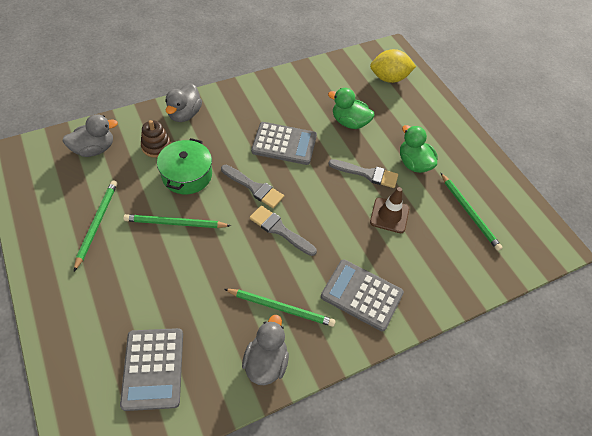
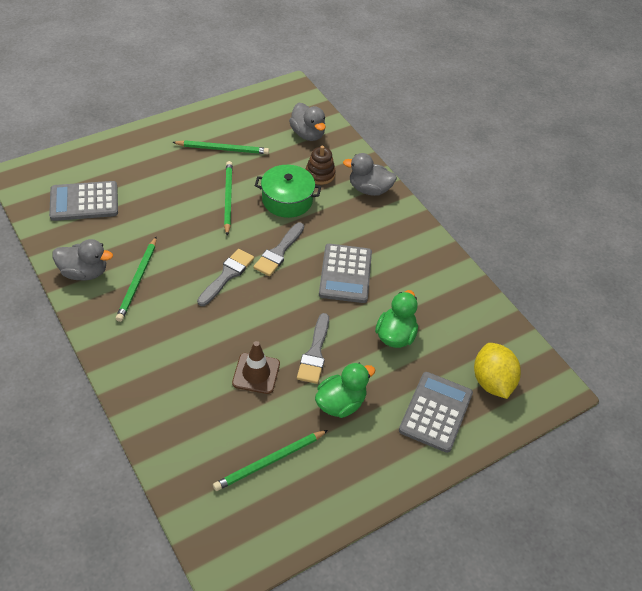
camera: 85 degrees right, 5 degrees down
(362, 295) = (152, 345): grey calculator -> grey calculator (436, 412)

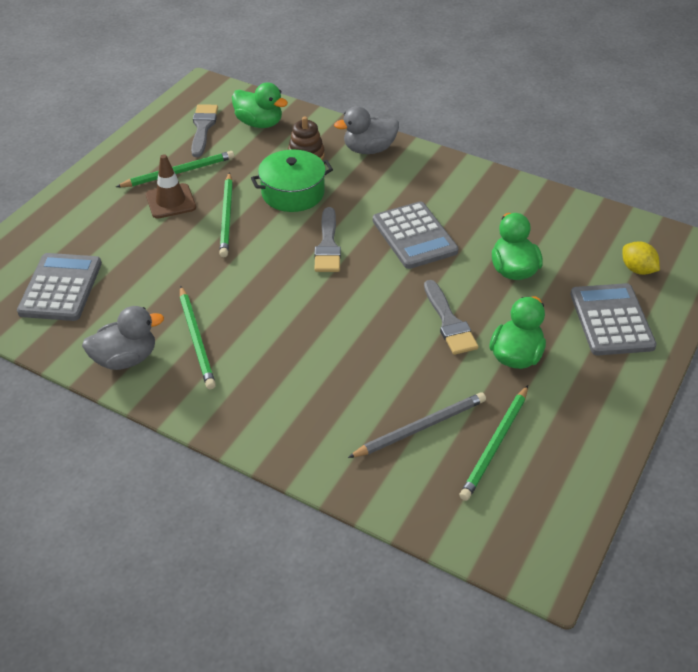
camera: 25 degrees left, 5 degrees down
(84, 202) = (61, 288): grey calculator -> grey calculator turned 135 degrees clockwise
(227, 275) = (292, 291): grey brush -> grey brush (203, 128)
(228, 198) = (227, 217): green pencil -> green pencil turned 150 degrees counterclockwise
(230, 421) = (420, 427): none -> grey pencil
(256, 373) = (407, 369): brown traffic cone -> brown traffic cone (171, 201)
(307, 134) = (259, 123): grey duck -> green duck
(492, 382) = (637, 269): yellow lemon -> yellow lemon, size x0.61

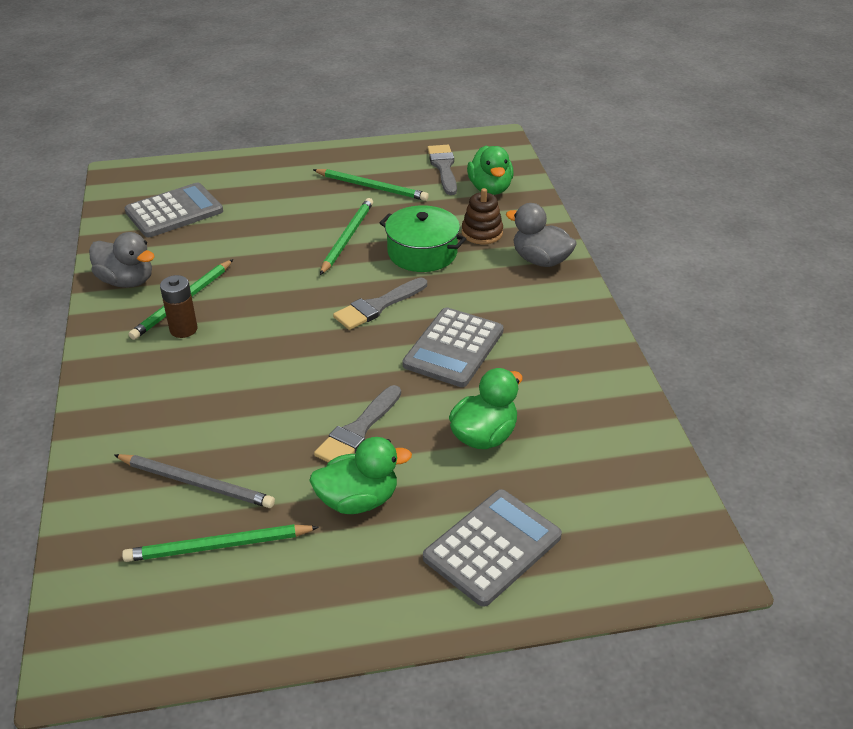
camera: 50 degrees right, 5 degrees down
(171, 201) = (331, 203): brown traffic cone -> none
(203, 128) = (443, 167): grey brush -> grey brush turned 60 degrees counterclockwise
(227, 217) = (347, 238): green pencil -> green pencil turned 150 degrees clockwise
(233, 355) = (183, 329): none -> brown battery
(637, 269) = (602, 530): yellow lemon -> none

